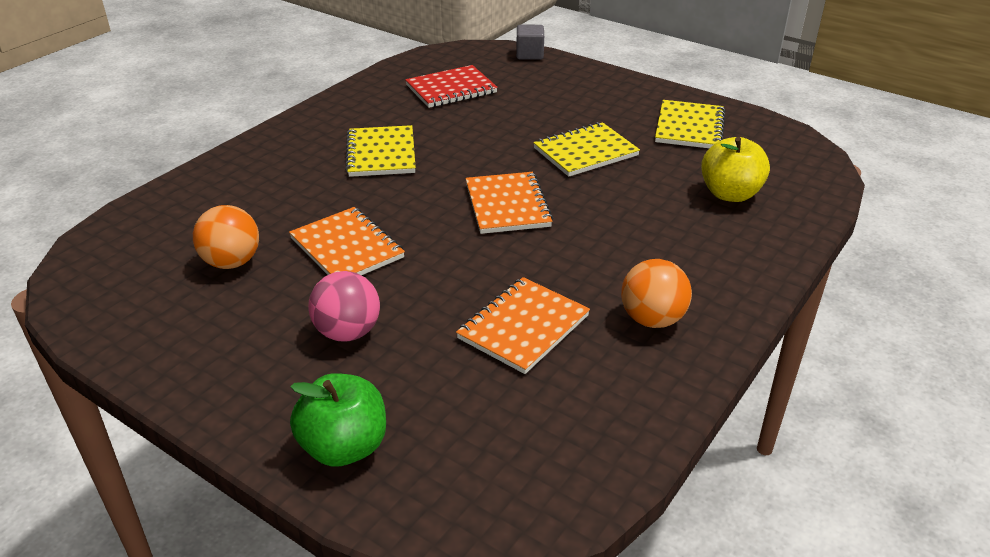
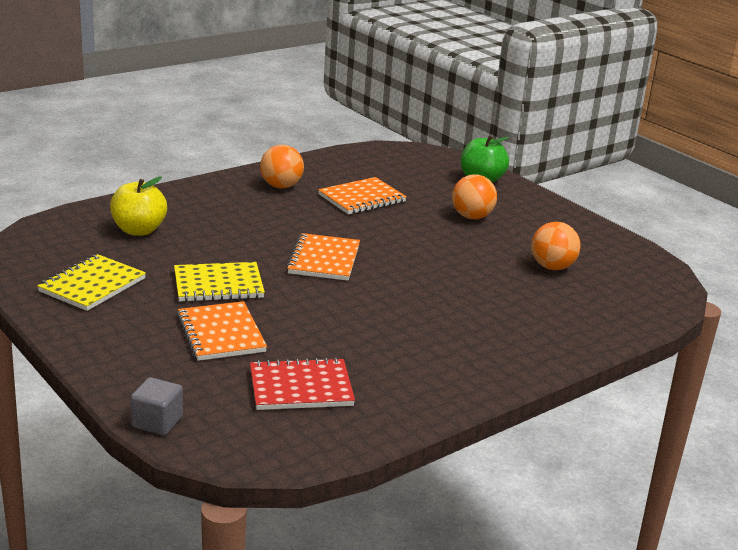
camera: 165 degrees left, 10 degrees down
(347, 248) = (464, 258): orange notebook -> orange notebook (221, 334)
(348, 332) = (471, 217): pink ball -> orange ball
(381, 154) = (414, 325): yellow notebook -> none

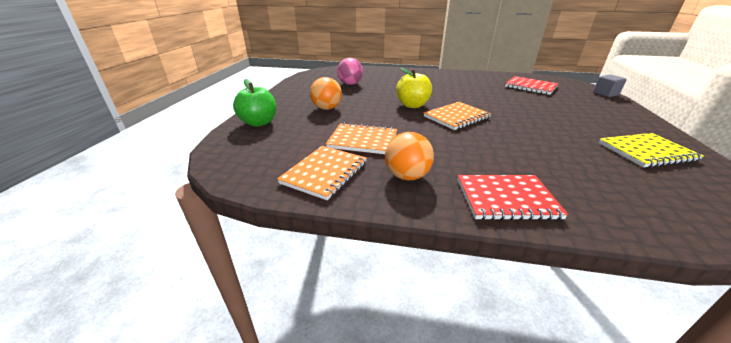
camera: 130 degrees left, 5 degrees up
(139, 230) = (594, 182): yellow apple -> yellow apple (412, 105)
(198, 196) = (506, 199): none -> red notebook
(218, 285) = (542, 125): yellow notebook -> none
(221, 334) = (556, 107): orange notebook -> orange notebook (325, 173)
(552, 267) = (350, 84): orange ball -> pink ball

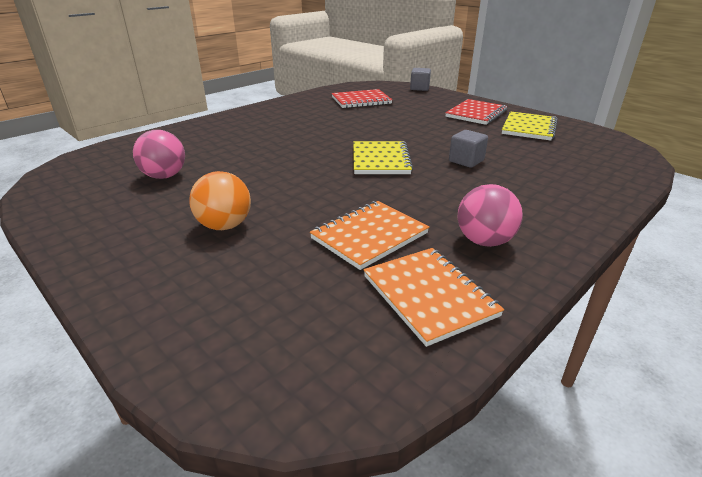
camera: 55 degrees left, 0 degrees up
(259, 123) = (177, 310): green apple -> none
(407, 176) = (484, 241): orange ball -> pink ball
(412, 105) = (313, 167): yellow apple -> none
(456, 117) = (380, 160): orange notebook -> yellow notebook
(506, 199) = (561, 210): red notebook -> red notebook (476, 114)
(514, 142) = (466, 161): none -> grey cube

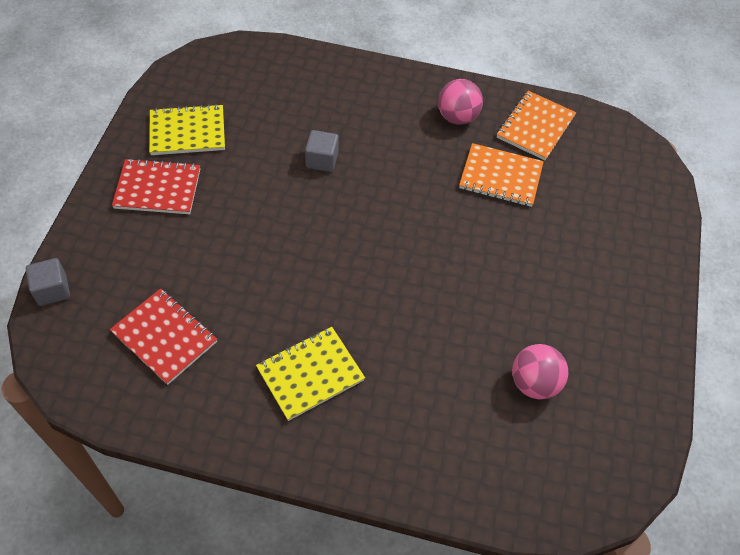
camera: 125 degrees left, 25 degrees up
(225, 226) = (561, 268): orange ball -> none
(380, 160) = (366, 224): yellow notebook -> yellow notebook (310, 374)

